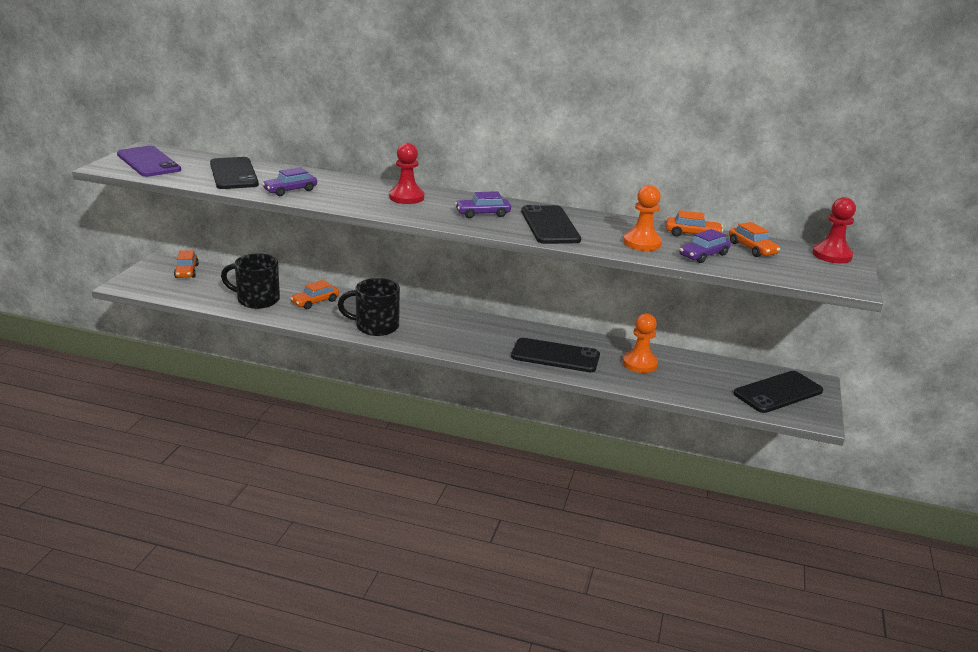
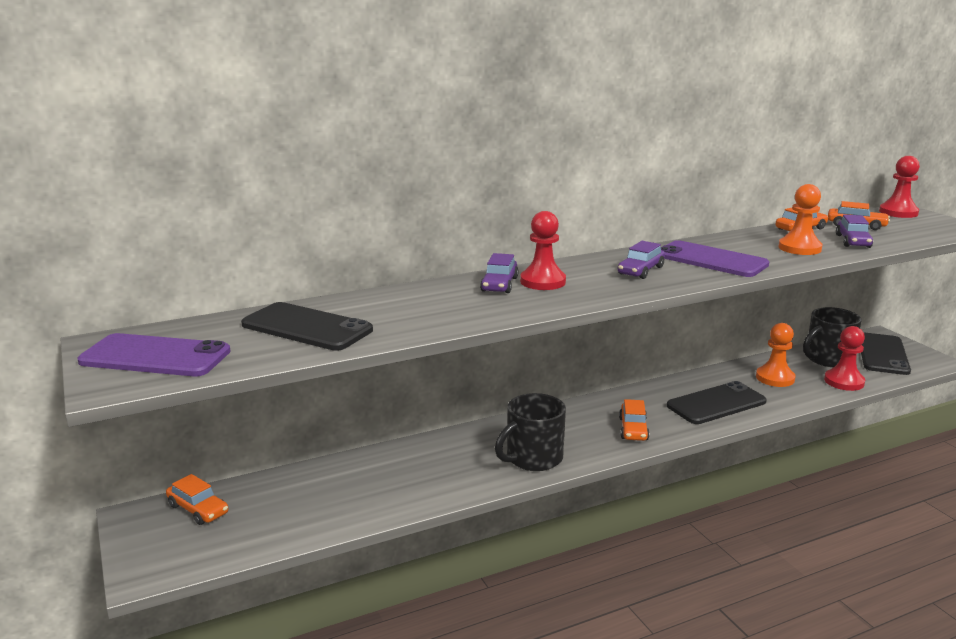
camera: 40 degrees left, 5 degrees down
(257, 300) = (357, 497): black mug -> black mug (827, 359)
(290, 190) = (421, 319): purple car -> purple car (499, 284)
(315, 302) = (423, 465): orange car -> orange car (633, 429)
(550, 225) = (711, 260): black phone -> purple phone
(690, 390) = (844, 381): none -> red pawn

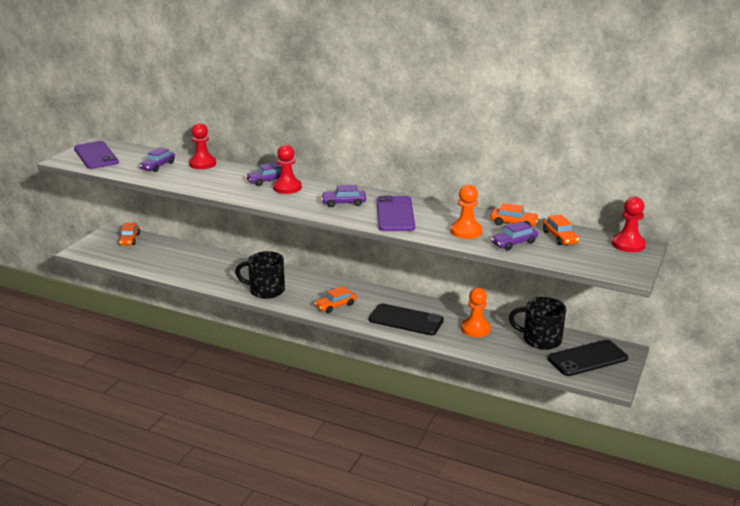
camera: 50 degrees right, 5 degrees up
(306, 327) = (157, 166): black phone -> purple car
(844, 381) = (510, 354): red pawn -> red pawn (202, 164)

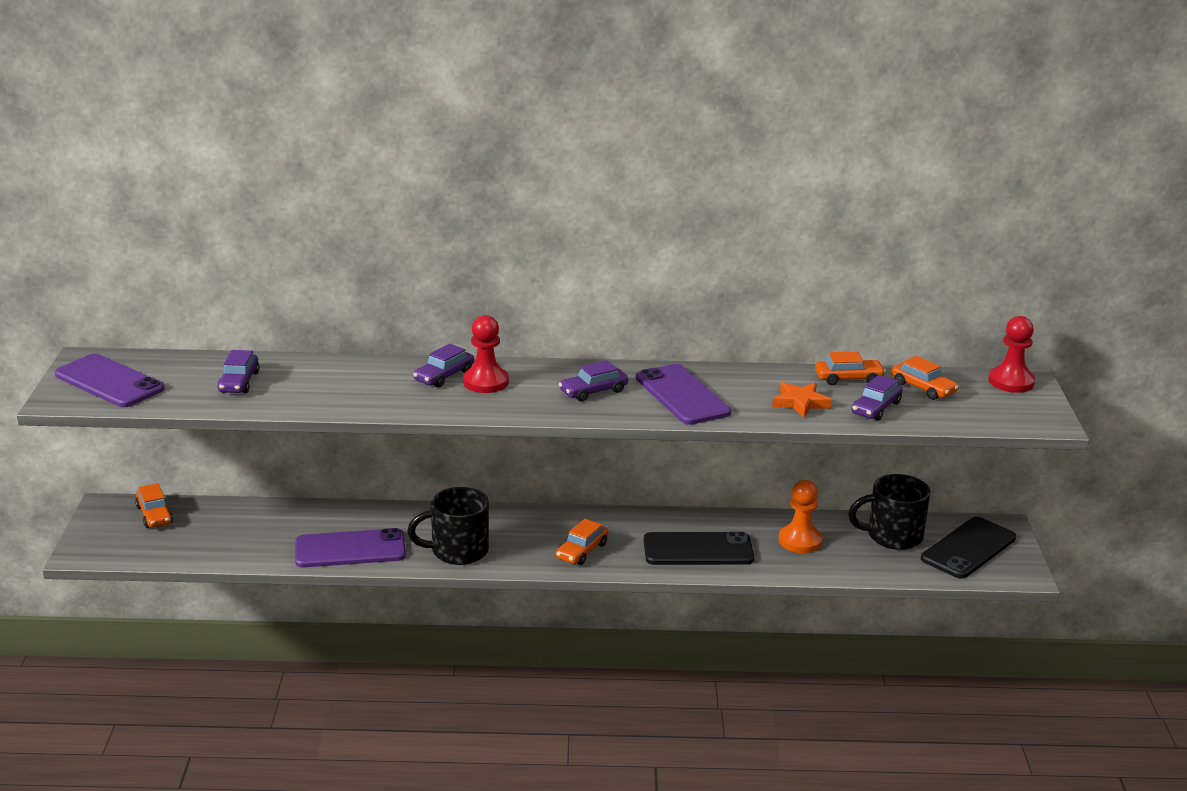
camera: 25 degrees left, 0 degrees up
(202, 164) = (309, 365): red pawn -> none
(209, 277) = (350, 549): none -> purple phone
(466, 231) = (800, 403): orange pawn -> orange star

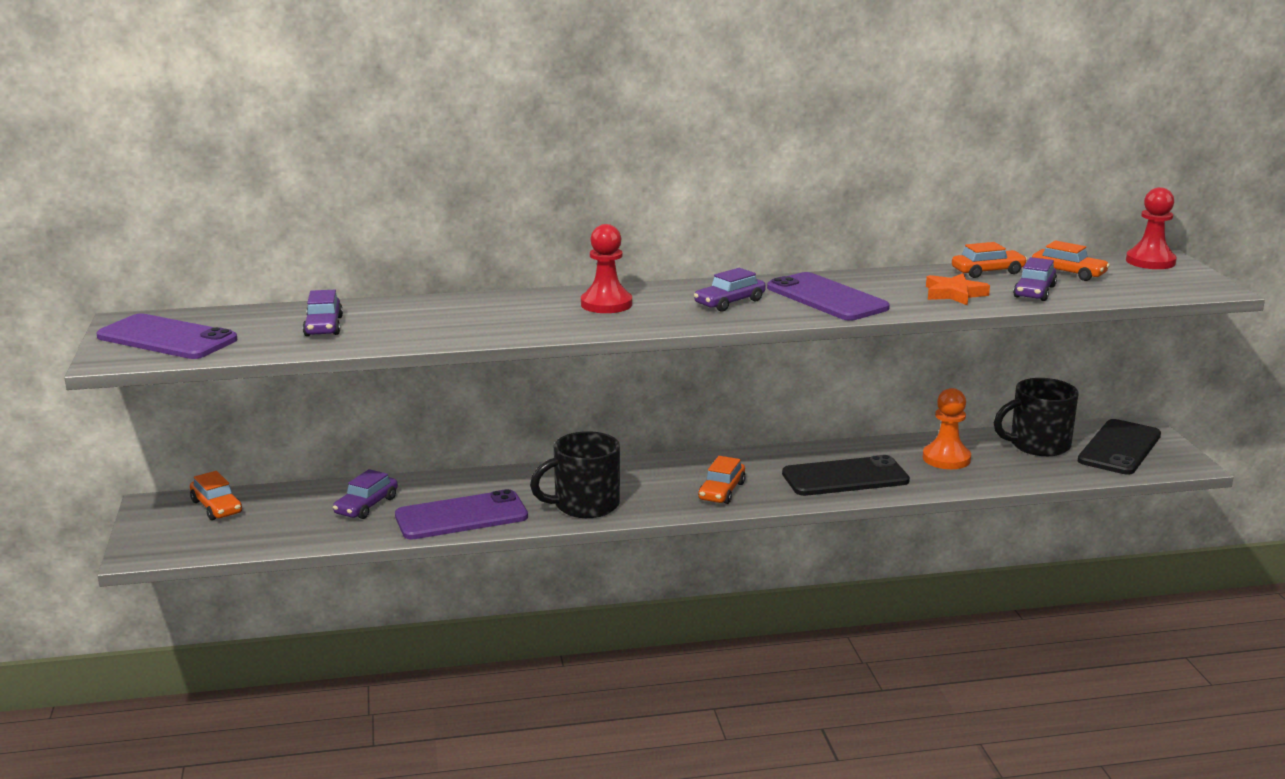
camera: 10 degrees left, 5 degrees down
(444, 376) = (556, 303): purple car -> purple car (366, 506)

